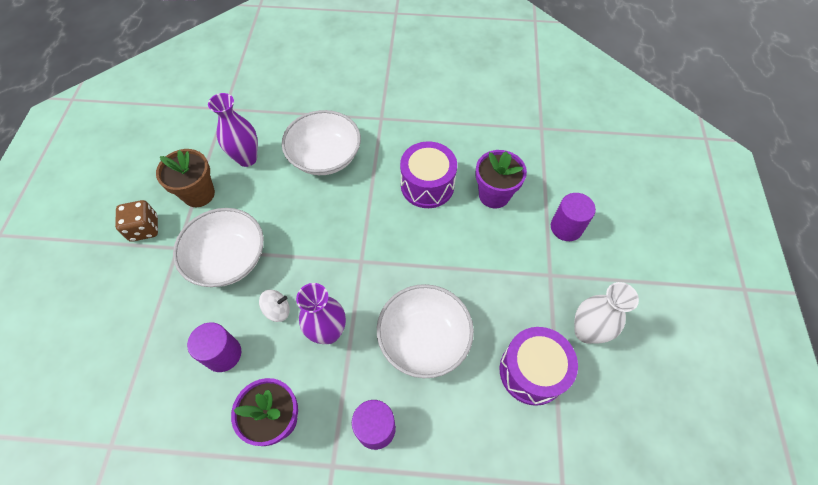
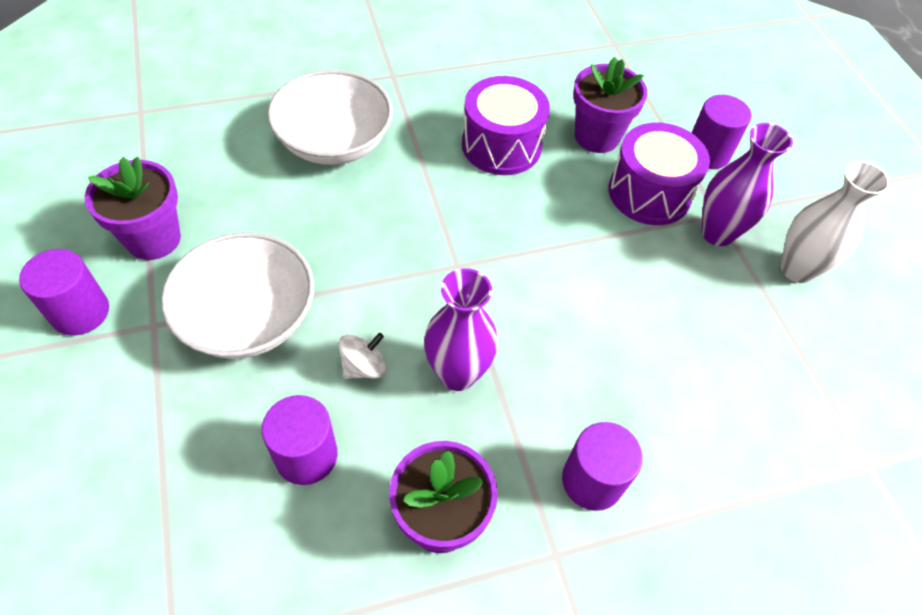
camera: 25 degrees left, 5 degrees down
(144, 228) = (80, 312): brown dice -> purple cylinder
(199, 194) = (153, 239): brown flower pot -> purple flower pot
(247, 158) = (211, 171): purple vase -> purple vase (717, 233)
(424, 339) = (597, 340): white bowl -> none
(532, 371) = (758, 337): purple drum -> purple drum (649, 193)

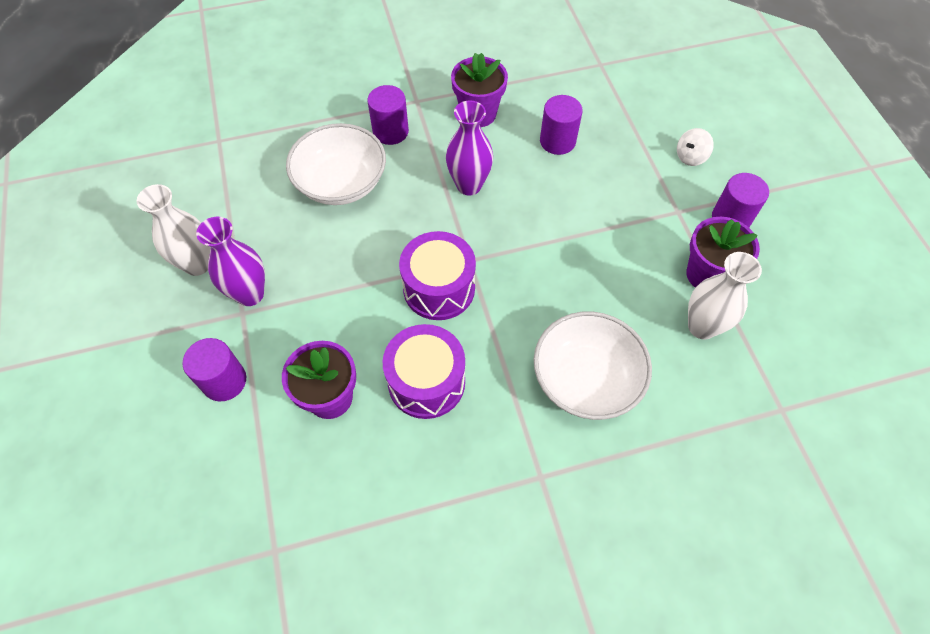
camera: 175 degrees left, 5 degrees up
(187, 184) = (702, 326): none -> white vase
(248, 317) = (615, 217): white bowl -> white bowl (341, 182)
(364, 367) = (530, 188): white spinning top -> white spinning top (690, 157)
(649, 193) = (296, 332): purple drum -> purple drum (439, 288)

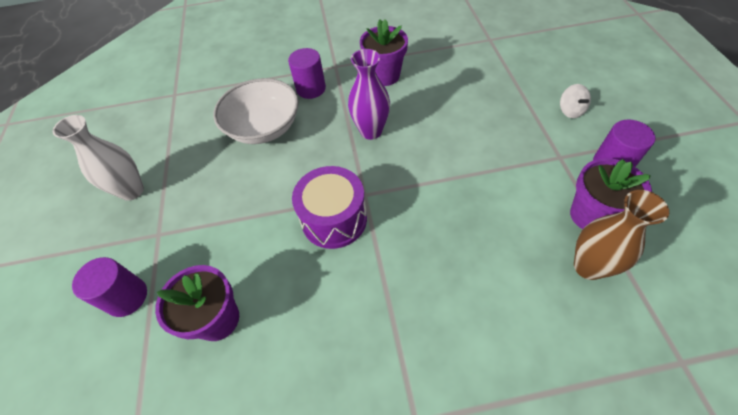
camera: 10 degrees right, 5 degrees down
(250, 294) = (168, 218): purple vase -> none
(426, 382) = (310, 309): purple drum -> none
(557, 141) = (450, 97): purple cylinder -> none
(586, 378) = (468, 315): white bowl -> none
(690, 157) = (570, 111): white spinning top -> white spinning top turned 75 degrees counterclockwise
(702, 326) = (588, 266): white vase -> brown vase

